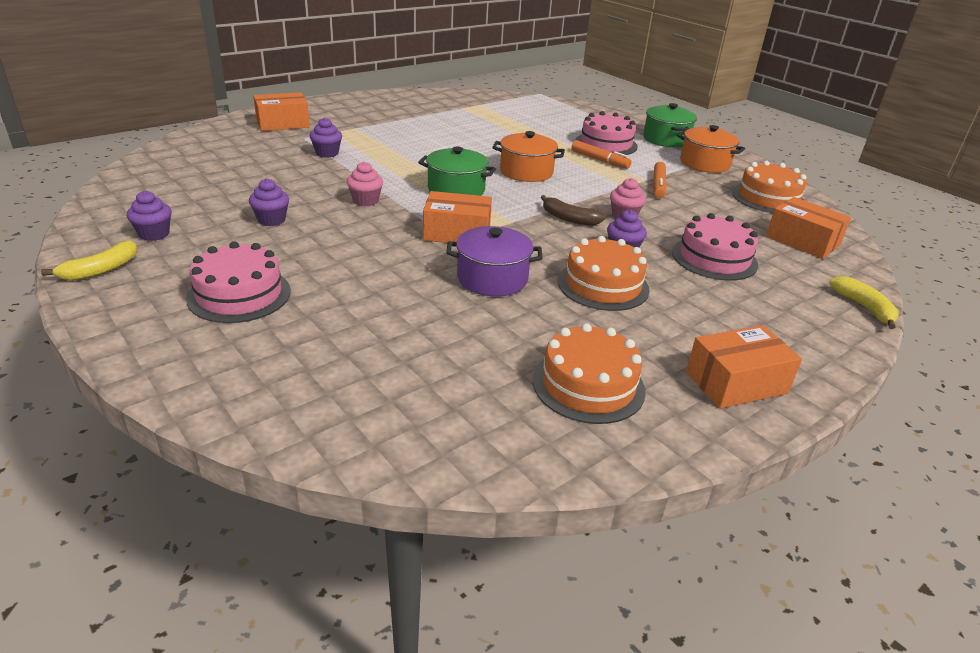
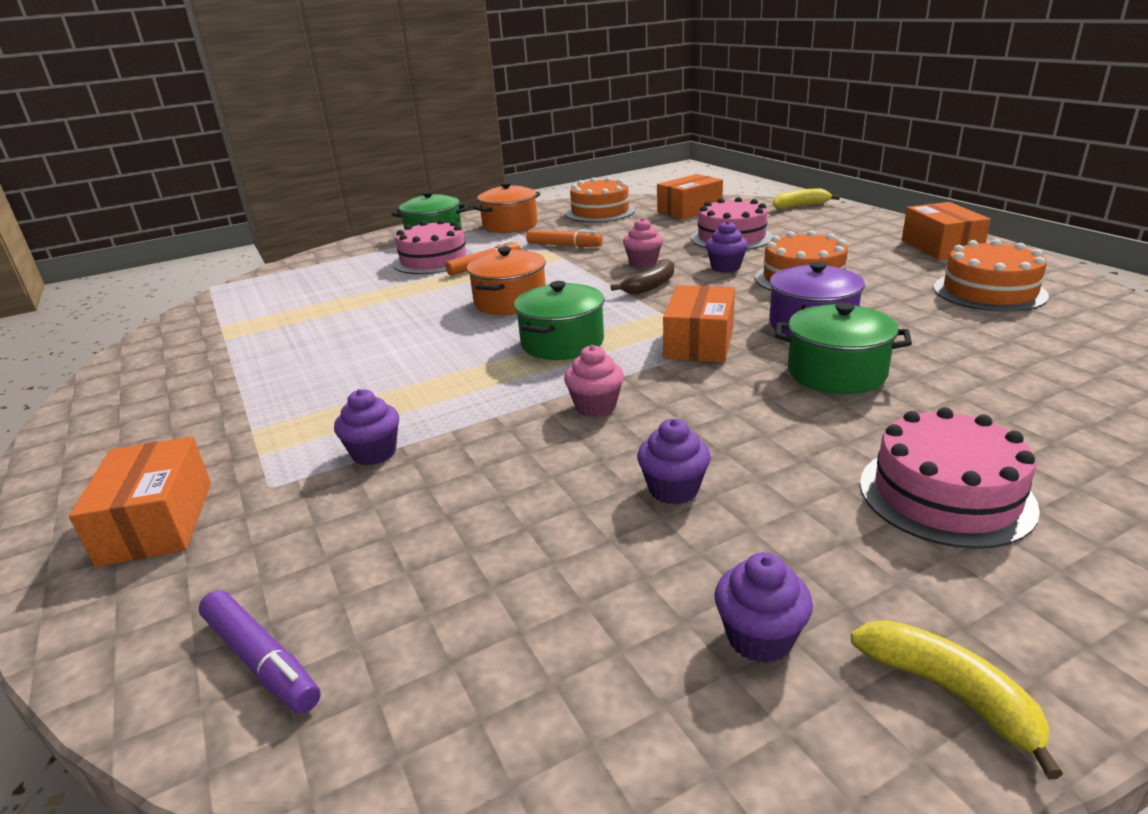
camera: 75 degrees left, 5 degrees down
(190, 151) = (261, 660): none -> purple marker
(403, 279) = (836, 372): none -> green pot

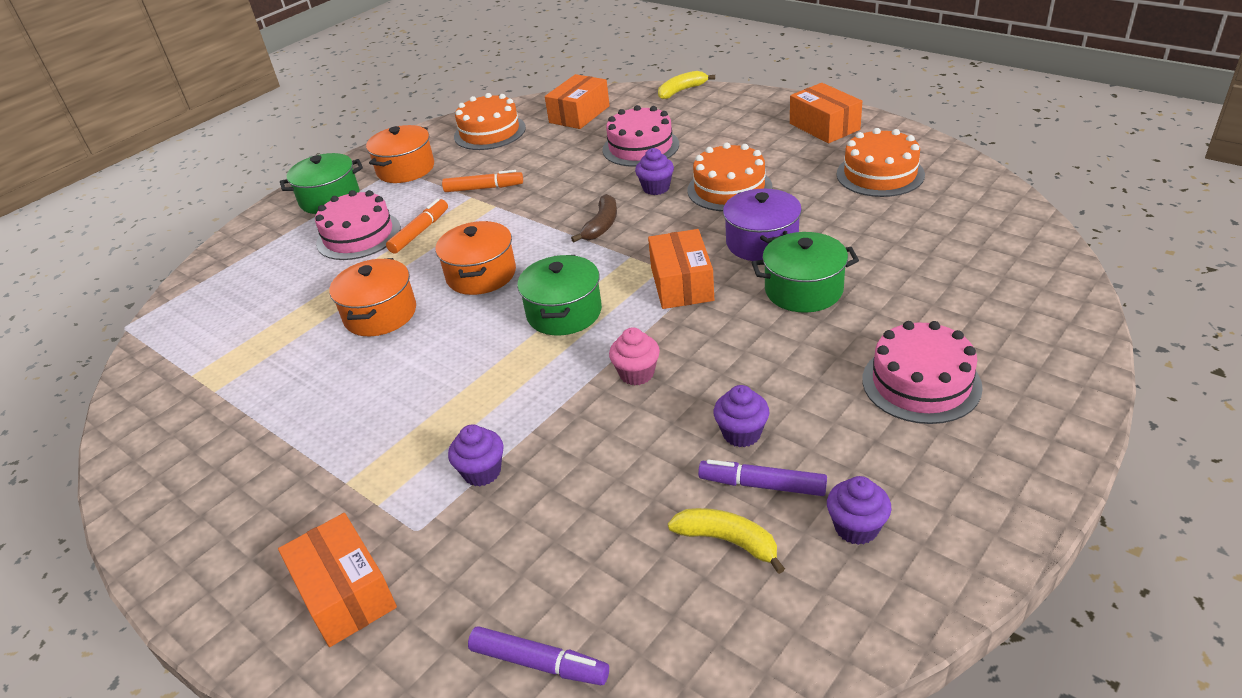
camera: 20 degrees left, 10 degrees up
(401, 313) = (380, 314): none -> orange pot
(643, 263) = (577, 197): pink cupcake -> none
(663, 550) = (762, 485): none -> purple marker
(949, 693) = (974, 525): yellow banana -> yellow banana (728, 541)

